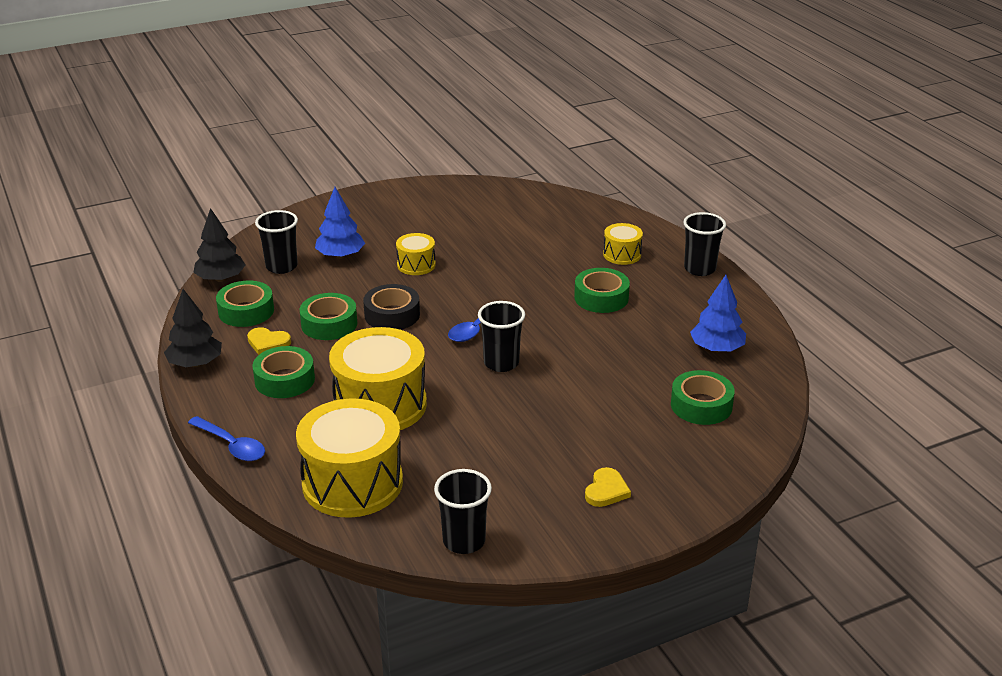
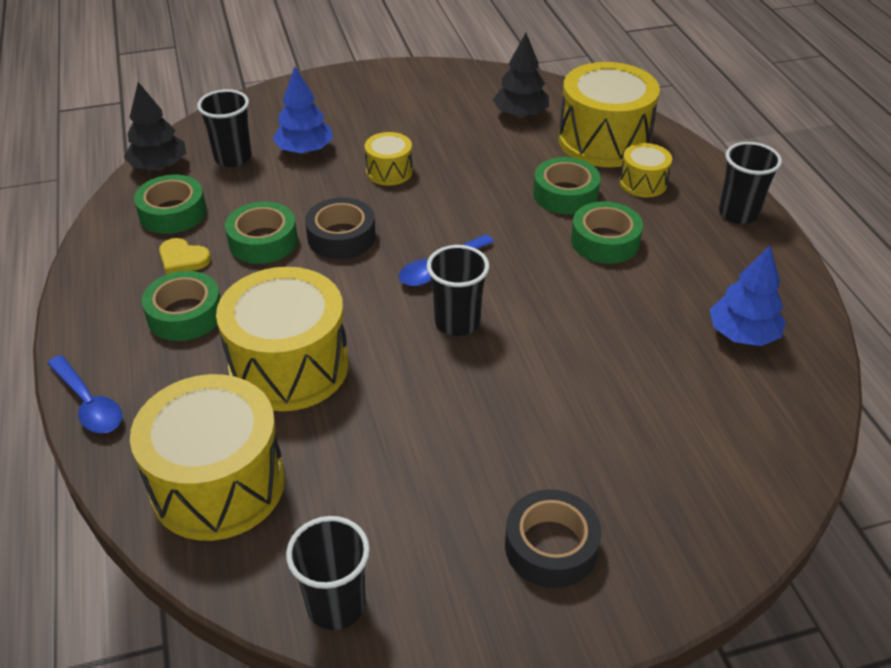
camera: 10 degrees right, 10 degrees up
(195, 363) = (89, 278): black tree -> black tree (520, 114)
(584, 227) = (604, 141): none -> yellow drum
(606, 490) = (551, 546): yellow heart -> black tape
(701, 405) = (707, 422): green tape -> green tape (565, 194)

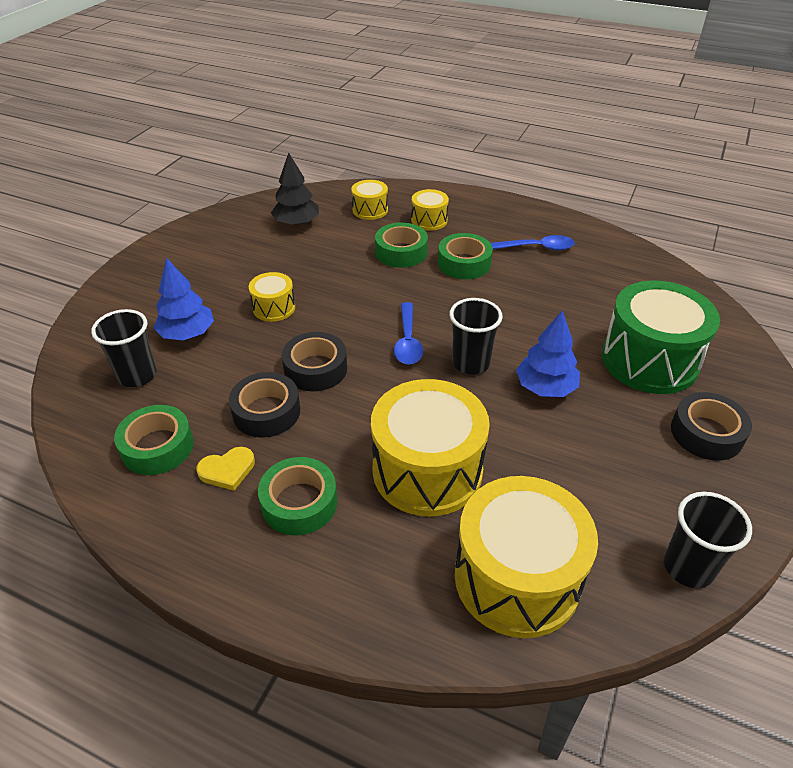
camera: 50 degrees left, 0 degrees up
(89, 403) = (342, 624): blue spoon -> blue spoon (537, 248)
(159, 166) = (81, 424): black tree -> none
(263, 241) = (266, 412): green tape -> black tape
(604, 141) = (370, 210): yellow drum -> yellow drum, size x0.49
(621, 450) = (649, 360): none -> green drum
(738, 213) = (497, 207): black cup -> none
(742, 334) = (597, 264): blue tree -> blue tree (545, 387)

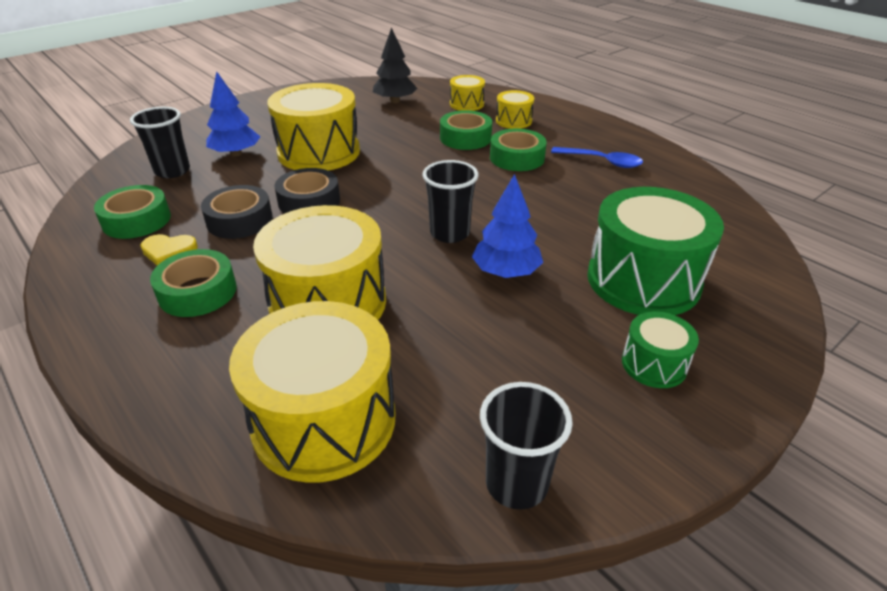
camera: 25 degrees right, 5 degrees down
(274, 308) = (319, 152): yellow drum -> yellow drum, size x2.05
(408, 341) = (408, 202): blue spoon -> none
(706, 433) = (654, 364): black tape -> green drum

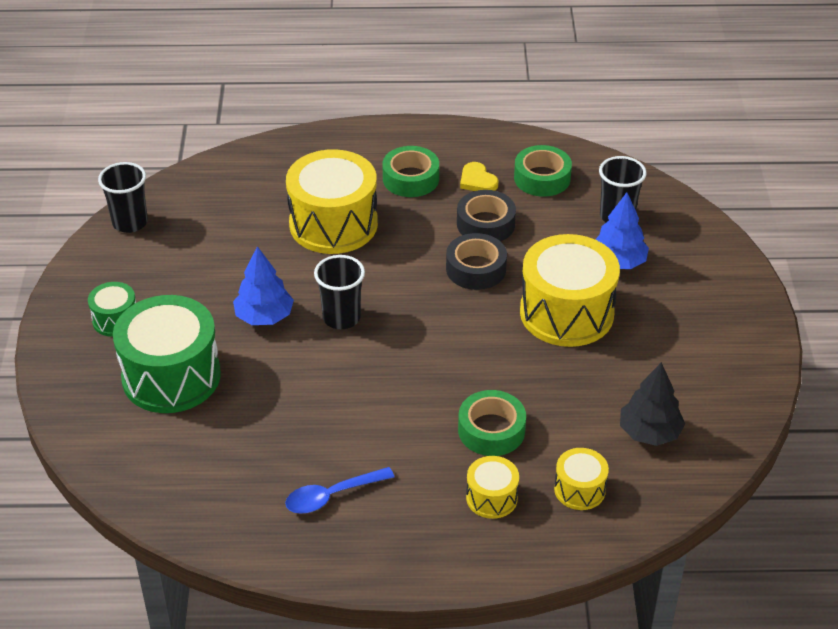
camera: 130 degrees right, 5 degrees up
(168, 251) = (477, 180): yellow heart -> yellow heart turned 75 degrees counterclockwise
(324, 420) = (243, 184): yellow drum -> none
(517, 158) = (409, 438): green tape -> none

